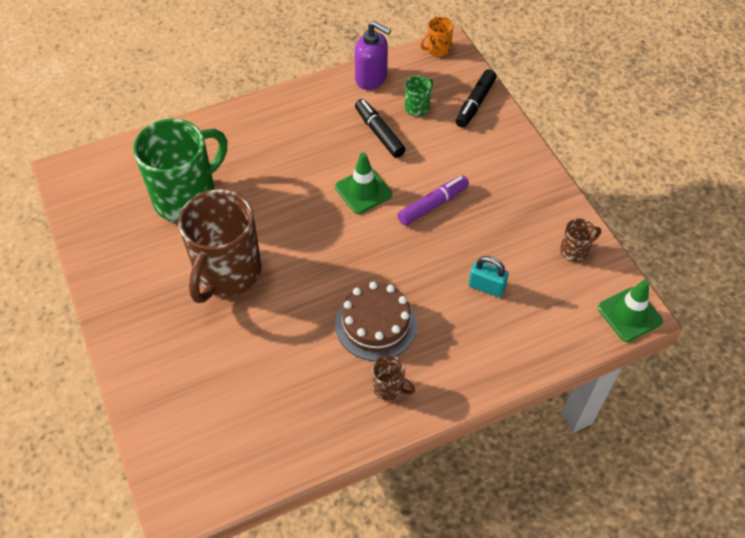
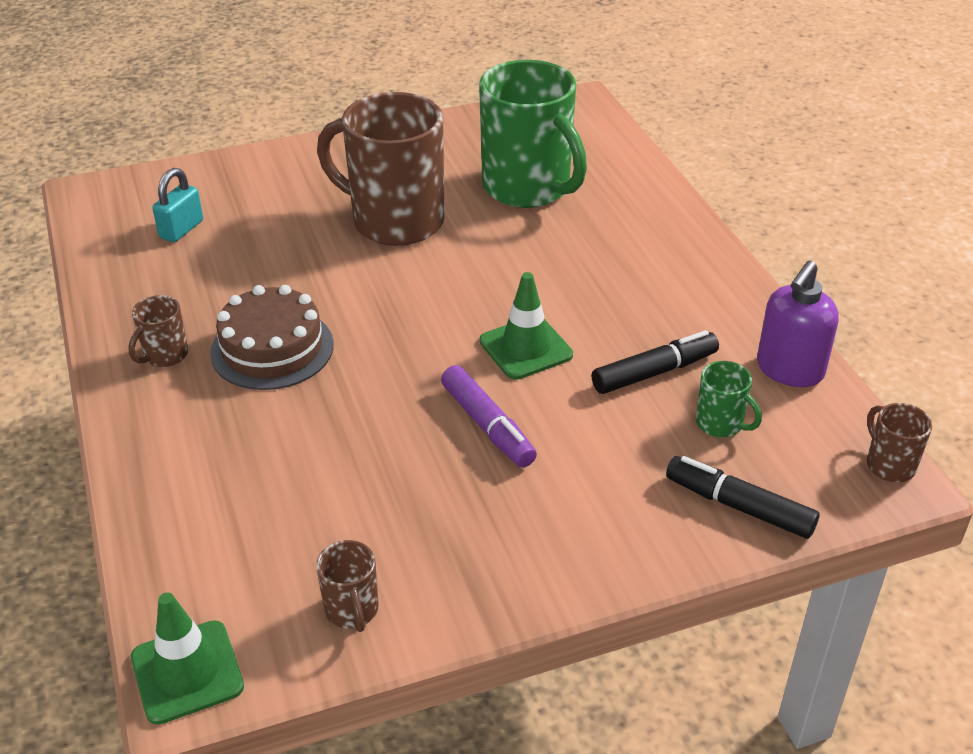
camera: 95 degrees right, 15 degrees down
(437, 49) = (889, 465): orange mug -> brown mug
(486, 286) = (304, 475): turquoise padlock -> turquoise padlock (181, 229)

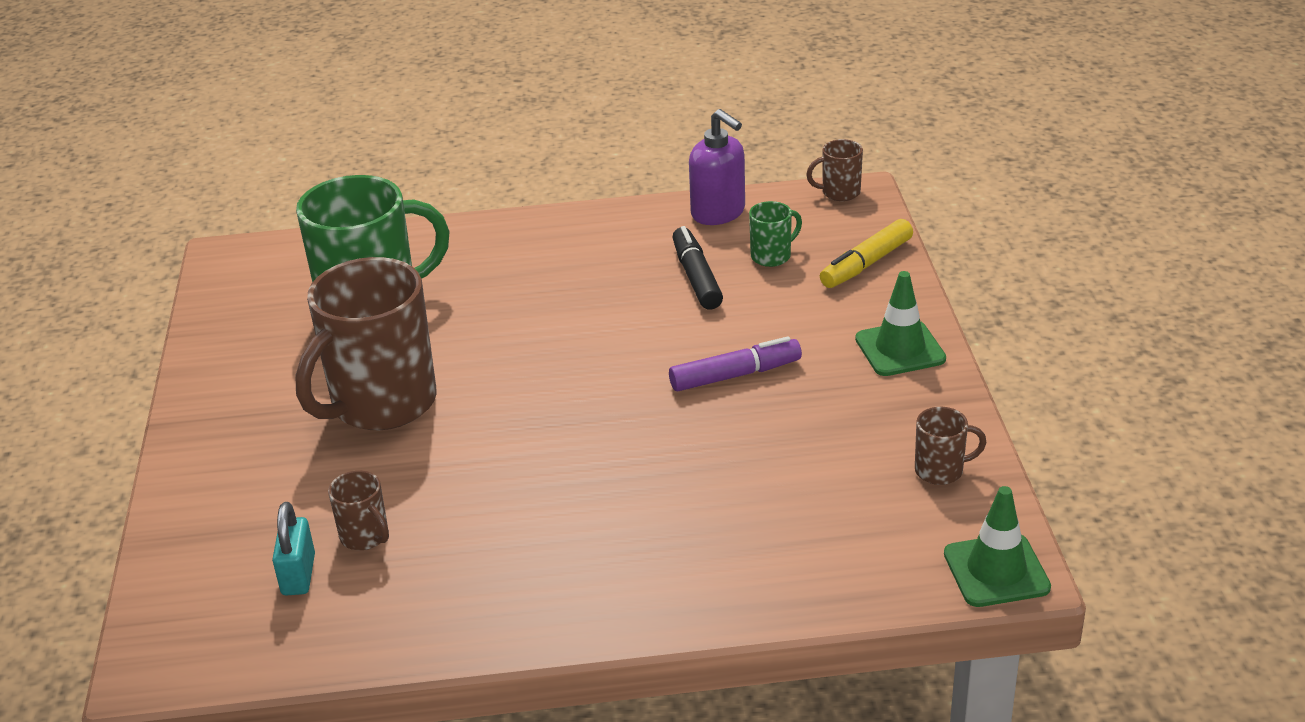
camera: 75 degrees left, 5 degrees down
(164, 355) = (546, 588): brown mug -> brown mug (365, 536)
(181, 229) = (298, 575): turquoise padlock -> turquoise padlock turned 45 degrees clockwise
(272, 348) = (568, 505): brown cake -> none
(525, 348) = (636, 341): green traffic cone -> green traffic cone (900, 349)
(739, 506) = (866, 264): black marker -> yellow marker

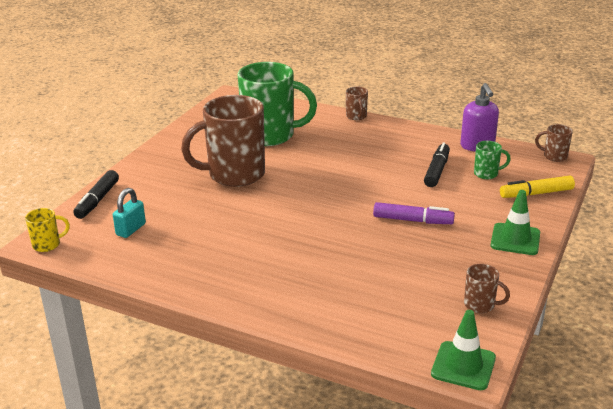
camera: 30 degrees right, 5 degrees down
(172, 666) = (47, 245): none -> yellow mug
(180, 547) = (97, 200): none -> black marker
(365, 536) = (173, 225): brown mug -> brown mug (356, 116)

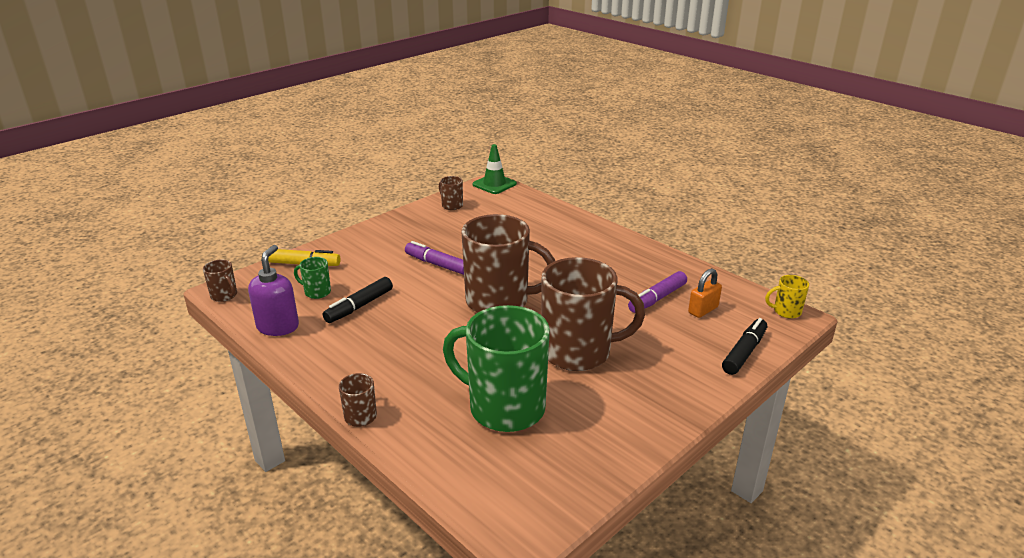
camera: 160 degrees left, 0 degrees up
(131, 229) = (703, 310): turquoise padlock -> orange padlock
(176, 231) = (657, 298): none -> purple marker
(323, 198) = (499, 301): none -> brown mug
(515, 239) = (375, 235): green traffic cone -> none

